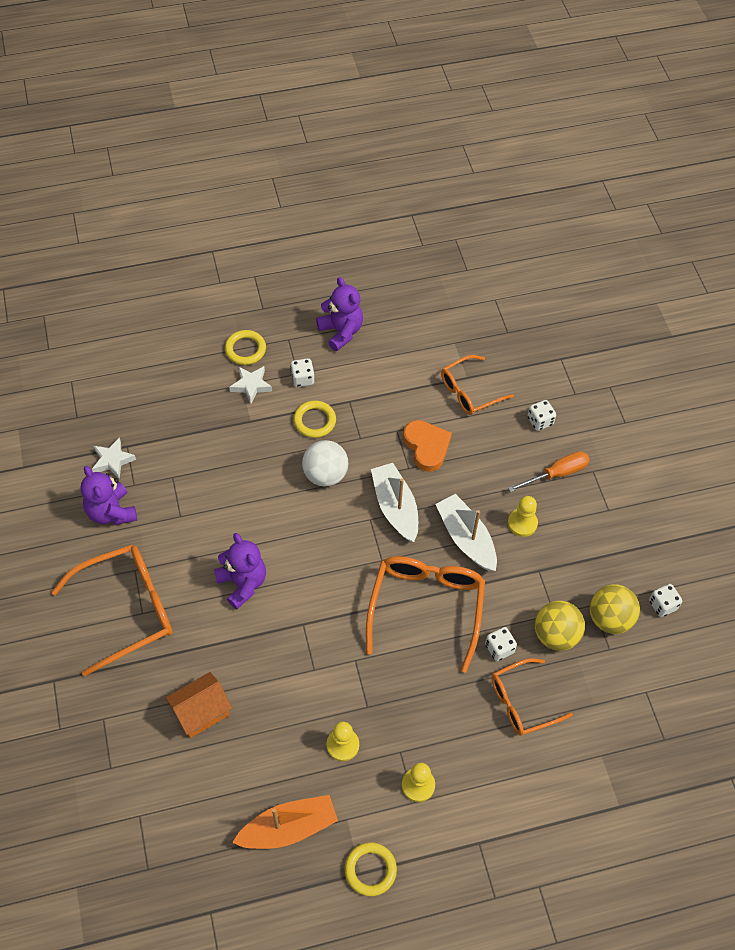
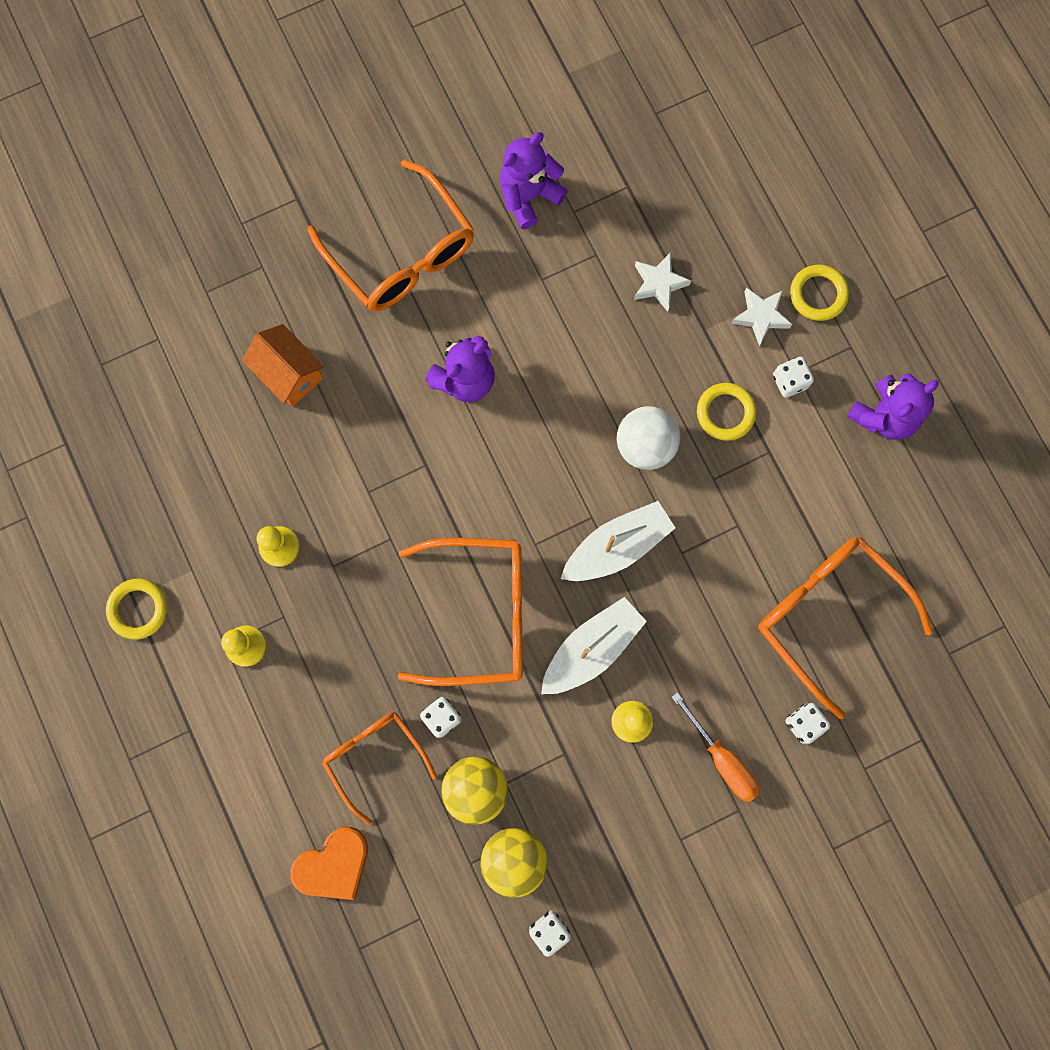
camera: 80 degrees right, 20 degrees up
(113, 460) = (602, 176): white star -> white star (659, 283)
(288, 828) = (171, 506): orange boat -> none
(426, 447) = (721, 571): orange heart -> orange heart (334, 865)
(469, 392) = (828, 615): orange glasses -> orange glasses, size x1.61

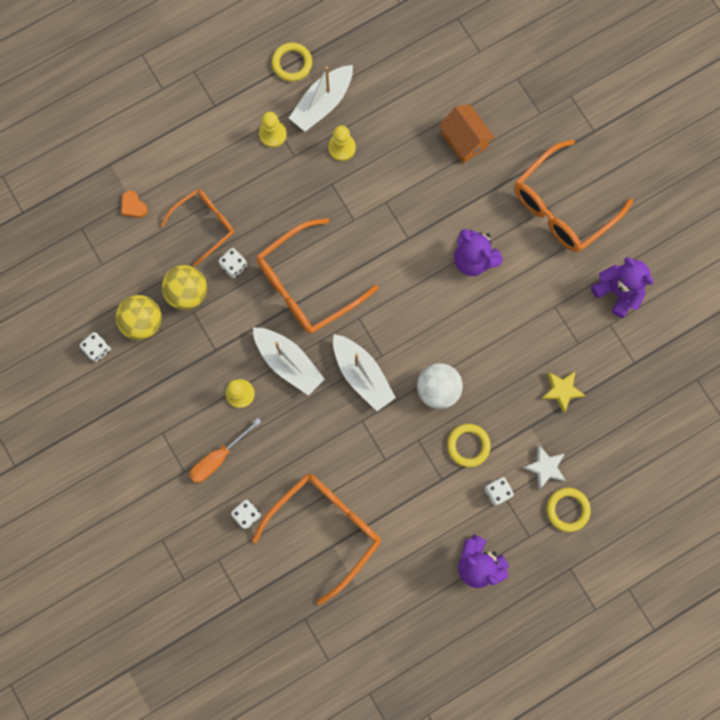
camera: 85 degrees right, 0 degrees up
(207, 569) = (322, 103): none -> white boat
(290, 374) = (464, 140): orange house -> orange house turned 75 degrees counterclockwise
(334, 865) = (133, 206): orange heart -> orange heart, size x0.56
(480, 614) = (306, 285): orange glasses -> orange glasses turned 60 degrees clockwise
(659, 283) = (561, 390): white star -> yellow star

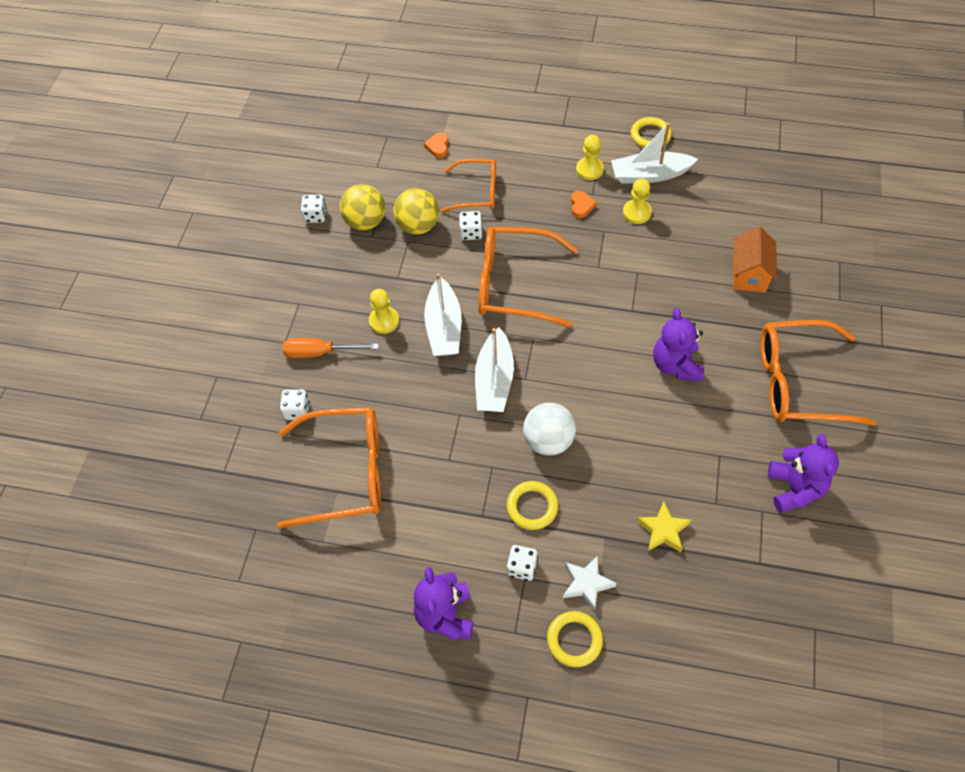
camera: 45 degrees right, 20 degrees down
(295, 174) = (581, 206): none -> orange heart

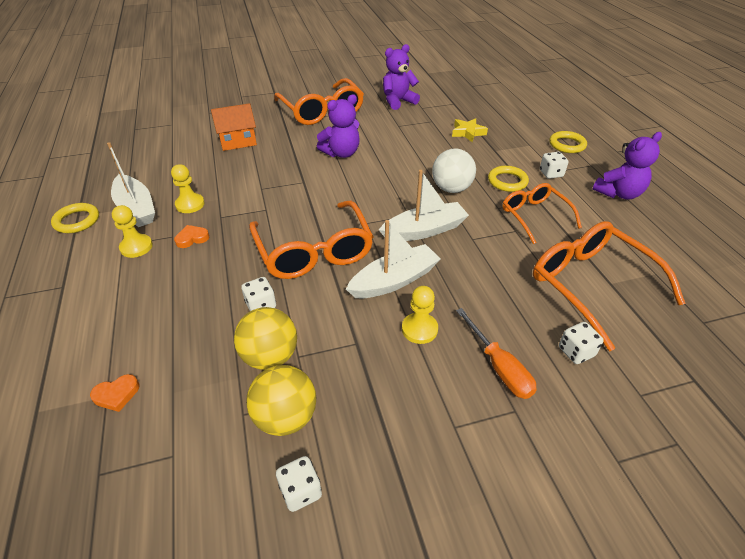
camera: 120 degrees left, 15 degrees down
(477, 192) = (194, 322): orange glasses -> orange glasses (534, 216)
(586, 584) = (531, 149): white star -> none

